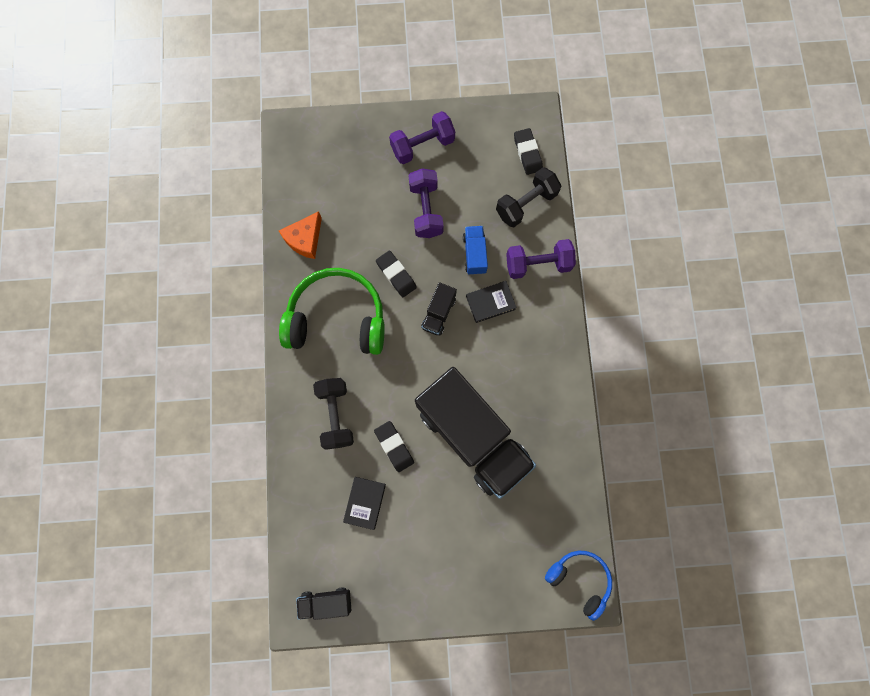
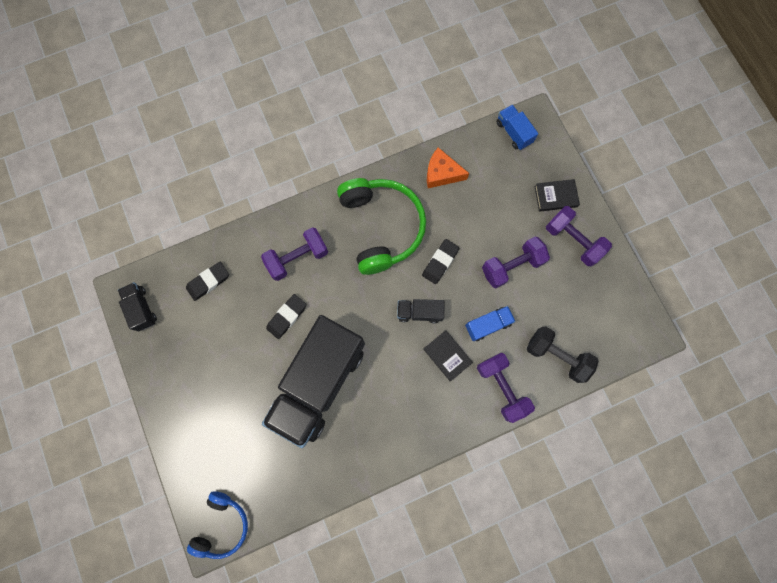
camera: 70 degrees right, 0 degrees up
(291, 155) = (513, 132): none -> blue truck
(336, 415) = (297, 258): black dumbbell -> purple dumbbell
(365, 502) = (231, 310): black book -> black book (555, 196)
(527, 153) = (608, 340): black eraser -> black eraser (208, 282)

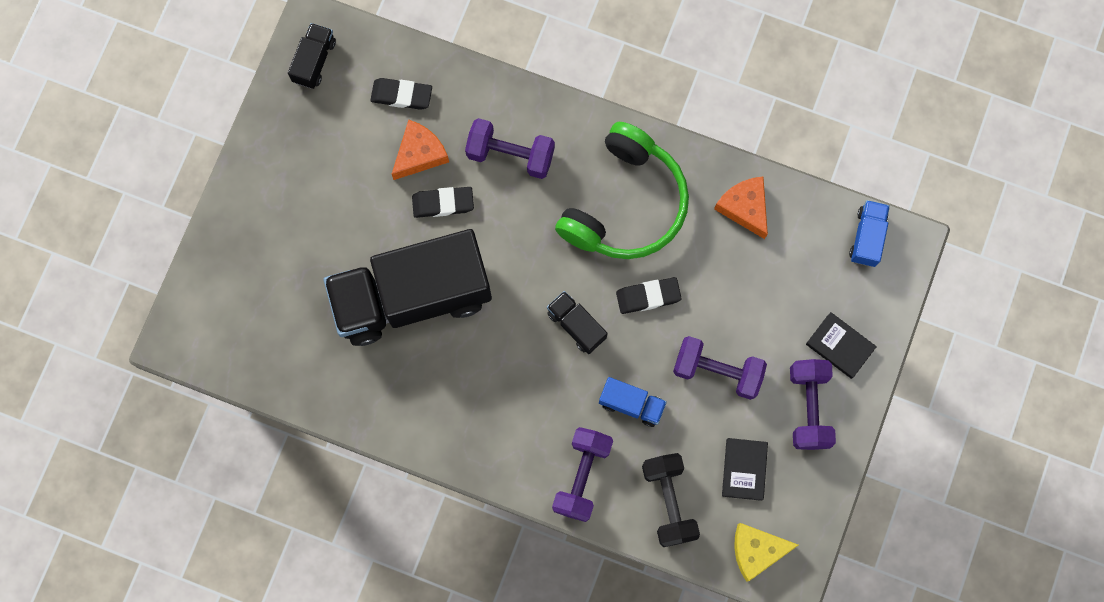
camera: 45 degrees right, 0 degrees up
(222, 525) = (197, 339): blue headphones -> none
(248, 303) = (419, 154): none -> orange cheese
(447, 355) = (560, 394): black book -> black book (744, 469)
(623, 336) = (757, 550): none -> yellow cheese

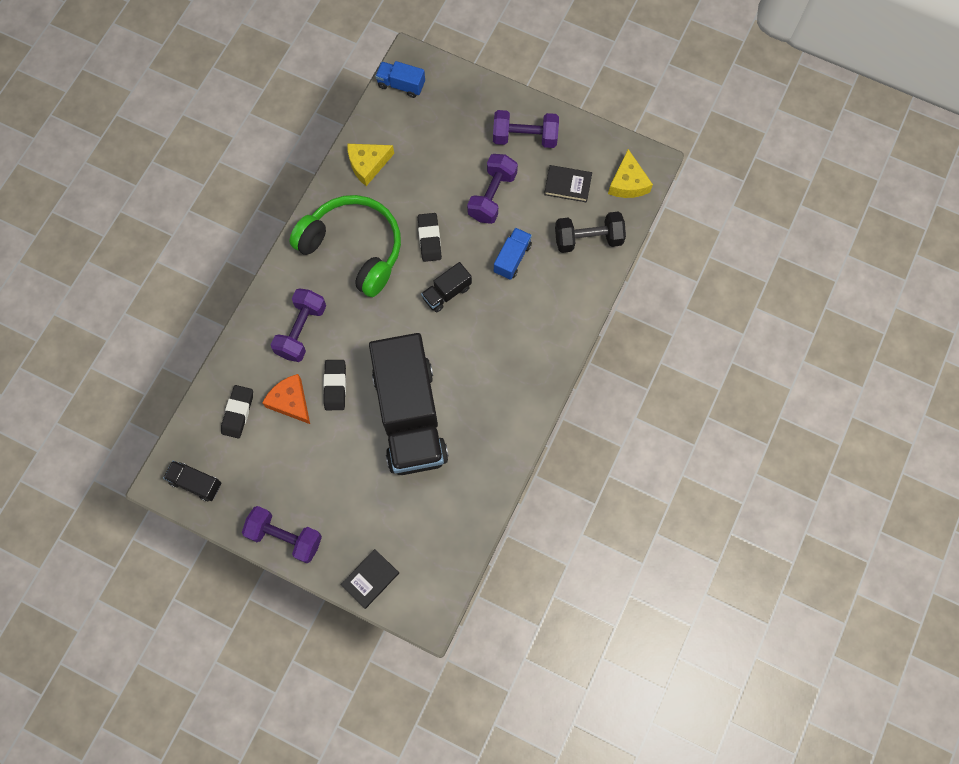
camera: 85 degrees left, 5 degrees down
(582, 476) = (565, 299): purple dumbbell -> purple dumbbell (285, 537)
(744, 208) = (368, 164): orange cheese -> yellow cheese
(840, 346) = (481, 112): black book -> black book (370, 579)

